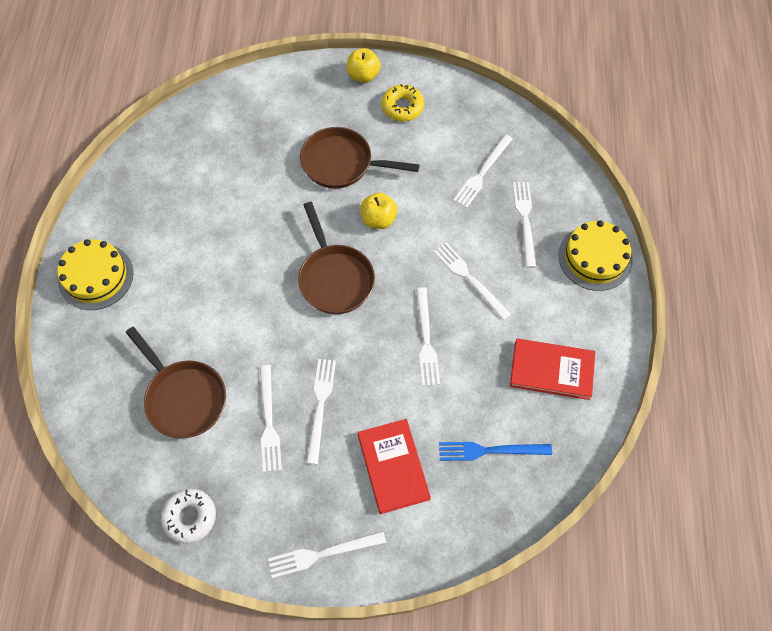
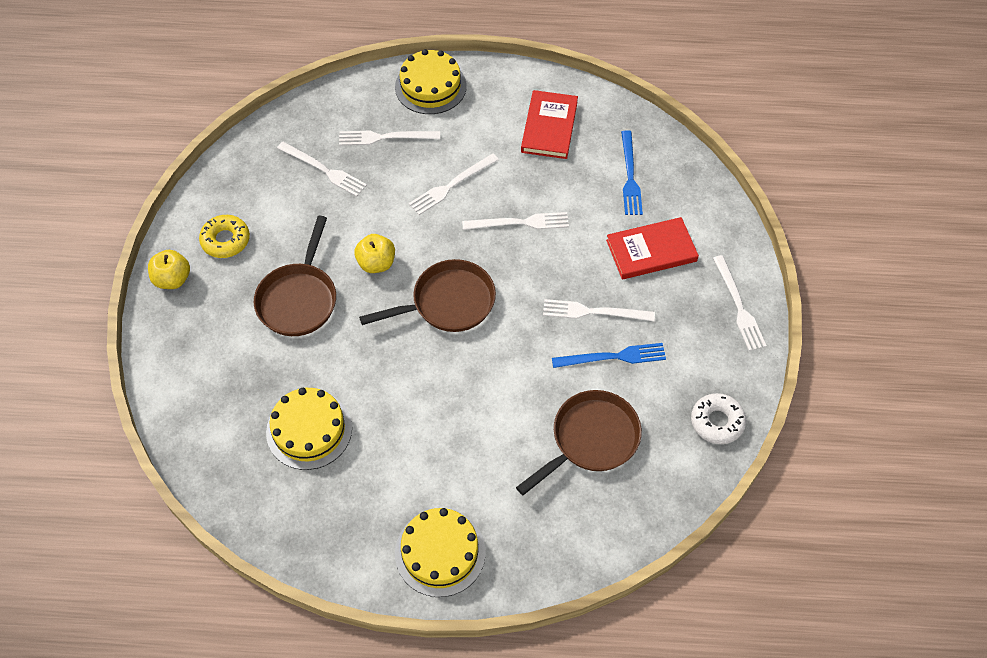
camera: 90 degrees left, 5 degrees down
(216, 179) = (309, 430): none -> yellow cake
(269, 422) = (613, 357): white fork -> blue fork

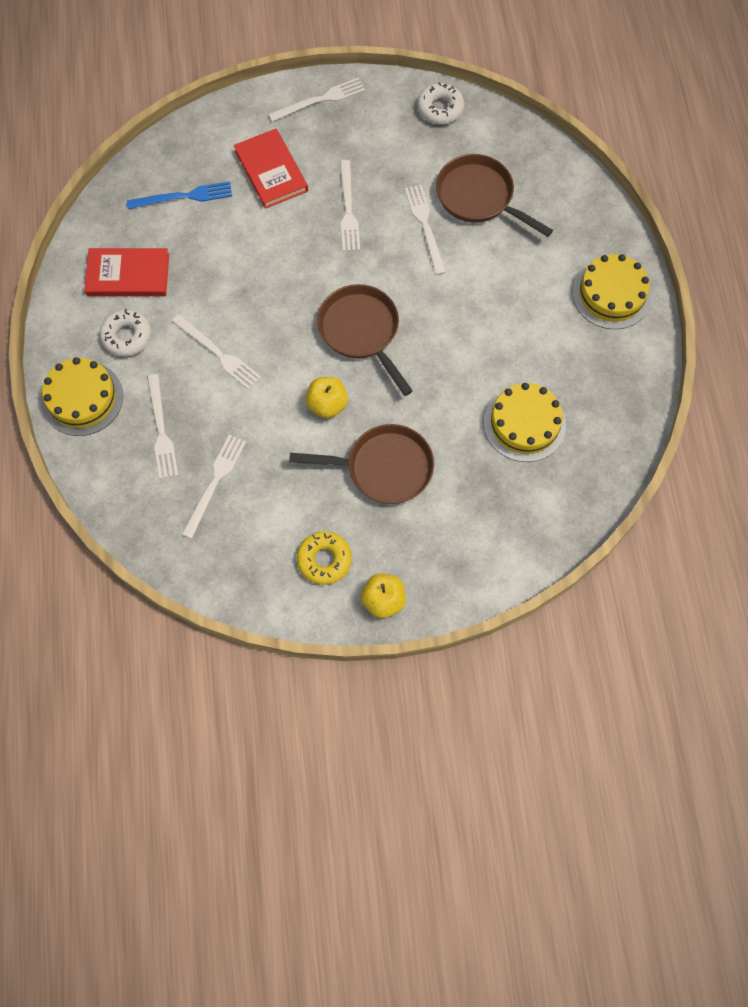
camera: 100 degrees left, 10 degrees up
(484, 121) = (127, 336): none -> white donut
(520, 223) = (256, 284): white fork -> white fork (425, 226)
(613, 357) = (393, 189): blue fork -> none

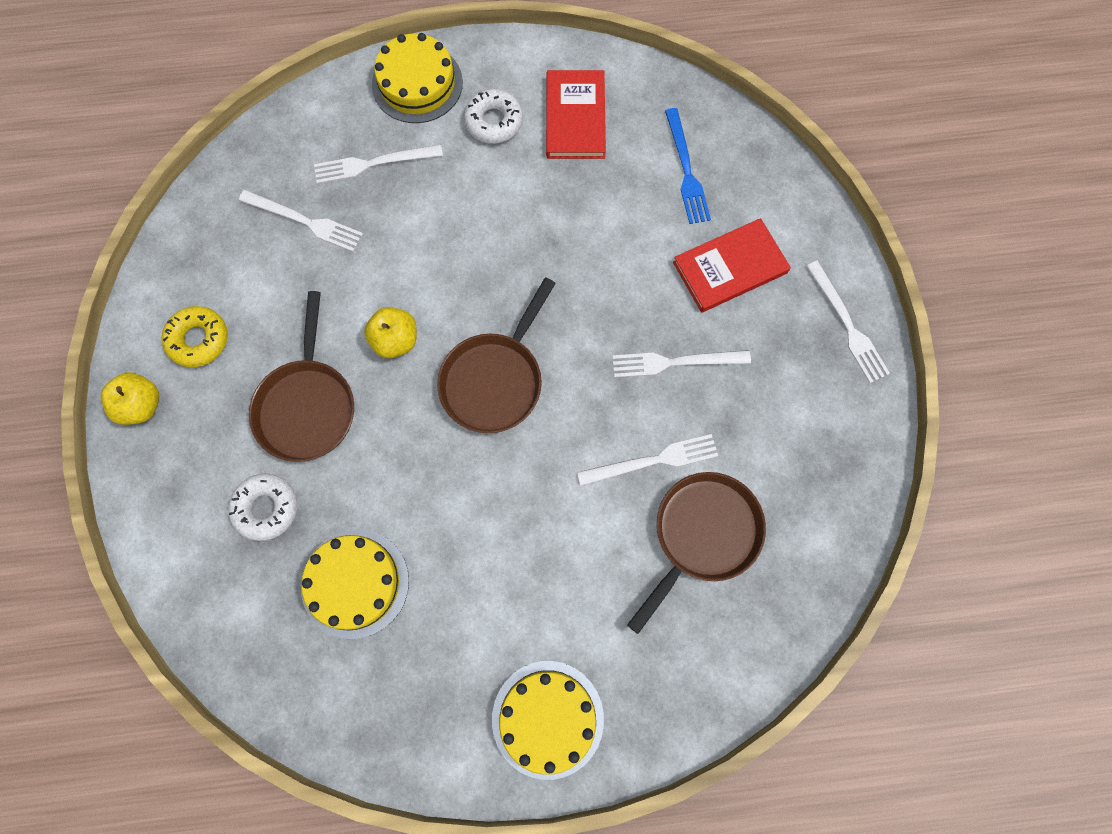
camera: 90 degrees right, 5 degrees up
(218, 353) = (469, 217): white fork -> none
(362, 331) = (495, 380): brown pan -> brown pan turned 150 degrees clockwise
(440, 108) = (848, 484): white donut -> white donut (266, 508)

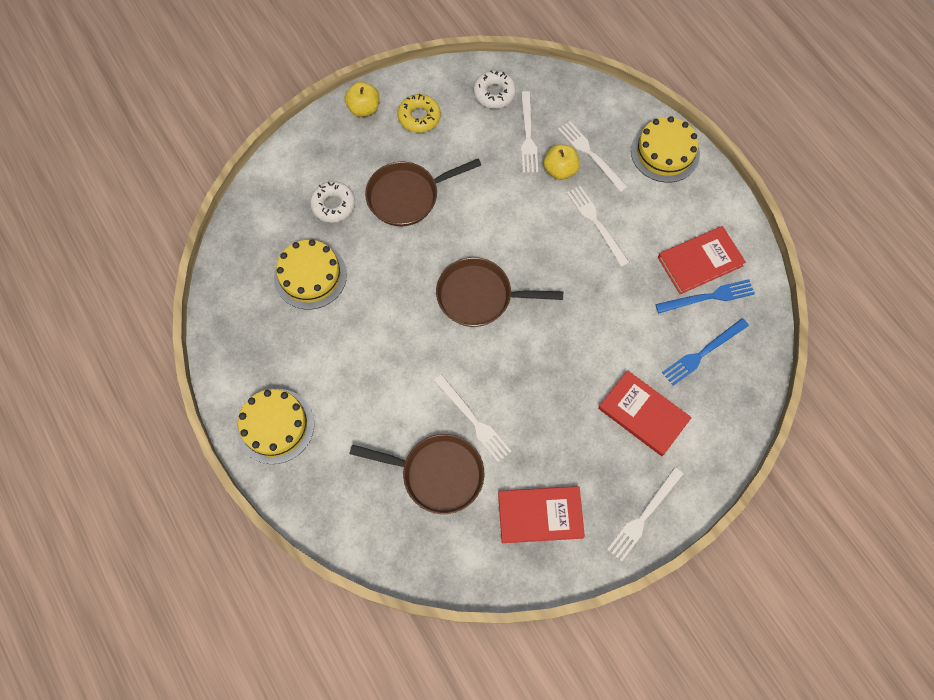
camera: 65 degrees right, 5 degrees down
(395, 340) = (476, 225): yellow apple -> yellow apple (560, 170)
(493, 122) = (665, 211): white donut -> white donut (494, 93)
(622, 131) = (708, 297): none -> blue fork
(675, 362) = (551, 406): white fork -> white fork (596, 223)
(801, 437) = (540, 515): none -> red book

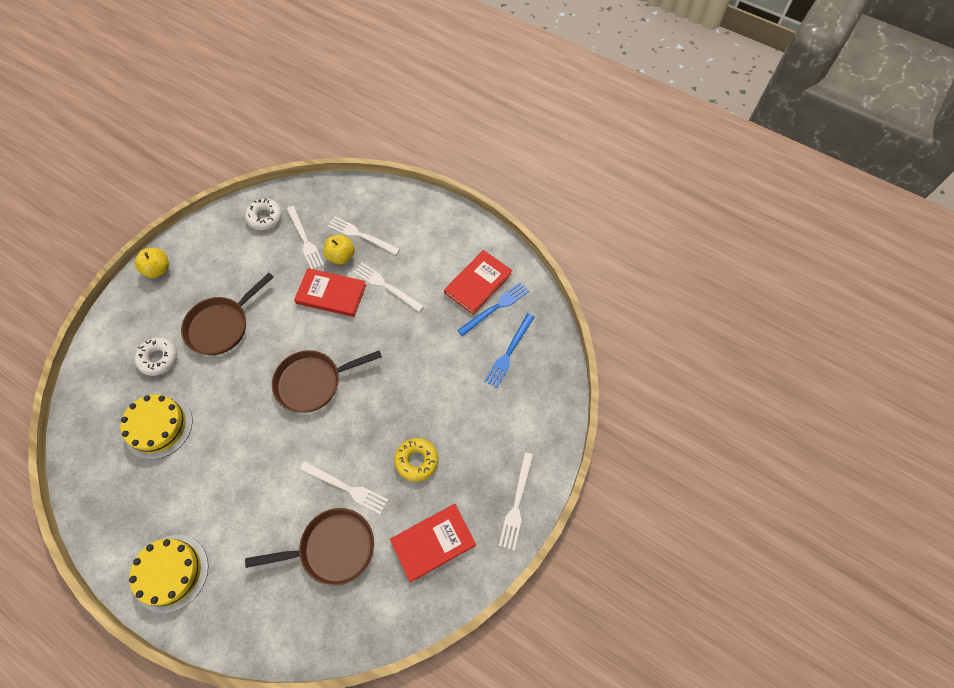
camera: 25 degrees left, 5 degrees down
(419, 117) = (209, 259): yellow donut -> yellow donut (417, 461)
(643, 414) = (483, 421): red book -> red book (331, 294)
(665, 152) = (418, 212): yellow cake -> none

